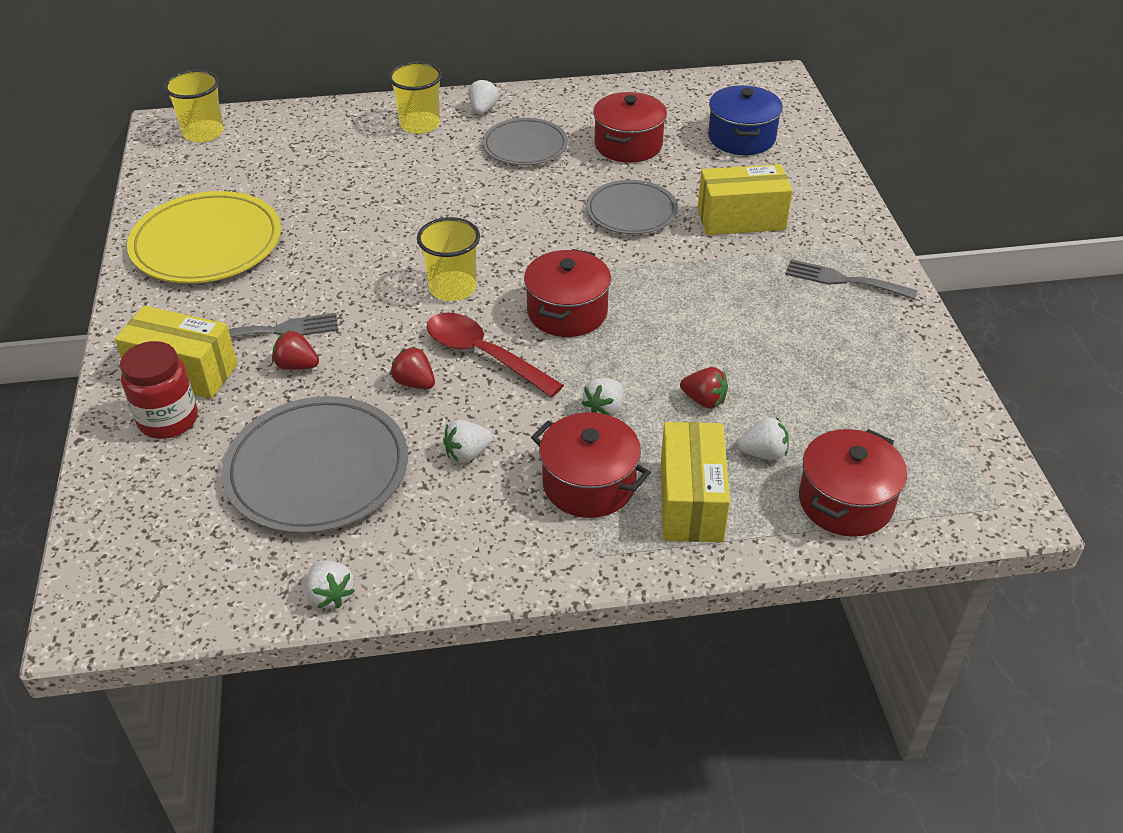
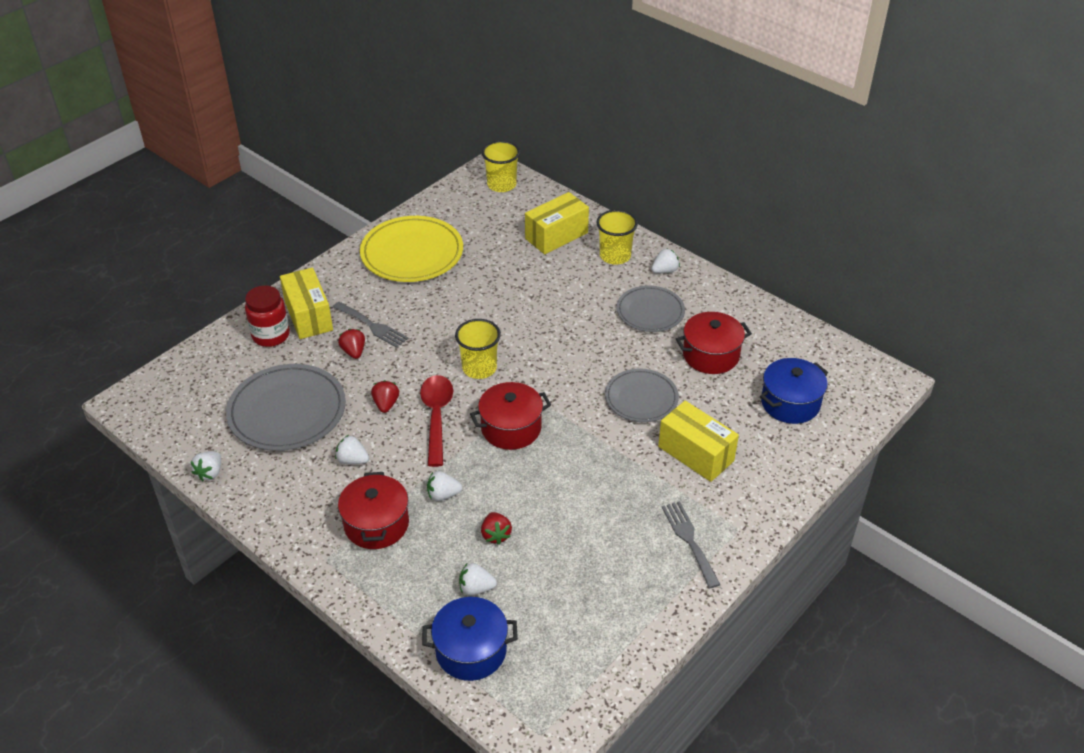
camera: 50 degrees right, 0 degrees up
(691, 501) = (404, 577): yellow box -> yellow box (556, 236)
(763, 453) = (476, 588): white strawberry -> white strawberry turned 135 degrees clockwise
(845, 502) = (471, 651): red pot -> blue pot

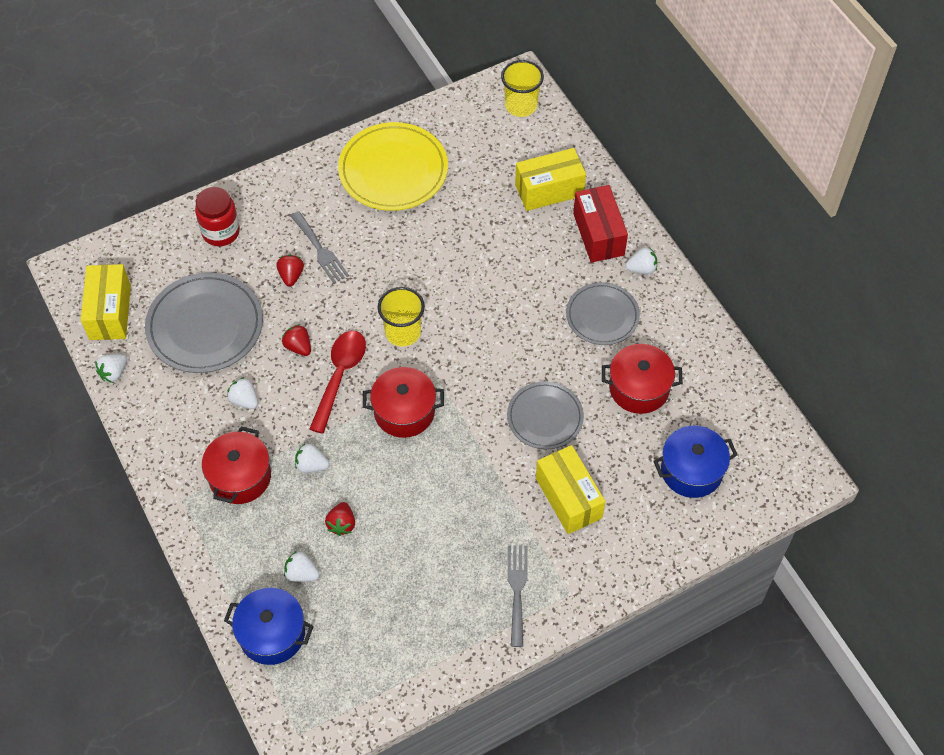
camera: 20 degrees right, 15 degrees up
(308, 316) = (264, 219): yellow box -> yellow box (110, 312)
(386, 404) = (298, 347): red strawberry -> red strawberry turned 60 degrees counterclockwise
(615, 256) = (598, 234): yellow cup -> red box

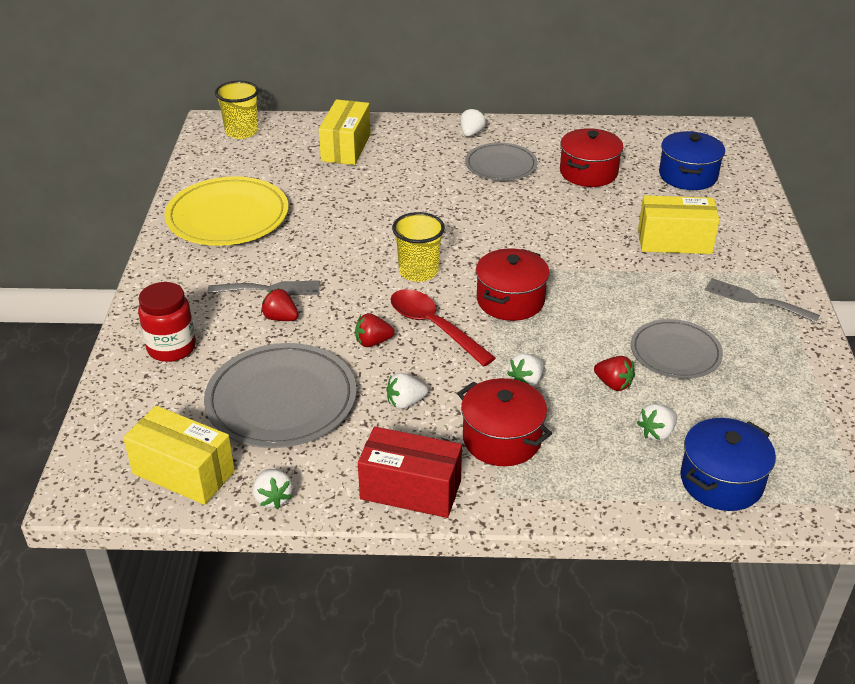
camera: 60 degrees left, 20 degrees down
(545, 417) = (580, 226): grey plate -> grey plate (675, 353)
(598, 234) = (416, 140): red box -> red box (410, 490)

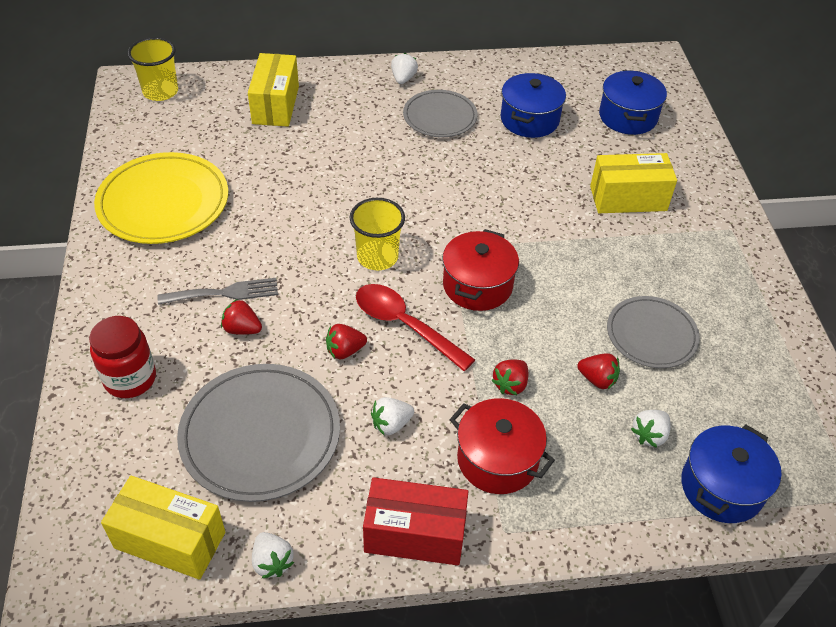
camera: 10 degrees left, 10 degrees up
(526, 381) = (510, 385): white strawberry -> red strawberry
(588, 172) = (529, 120): red pot -> blue pot
(755, 300) = (717, 263): grey fork -> none

